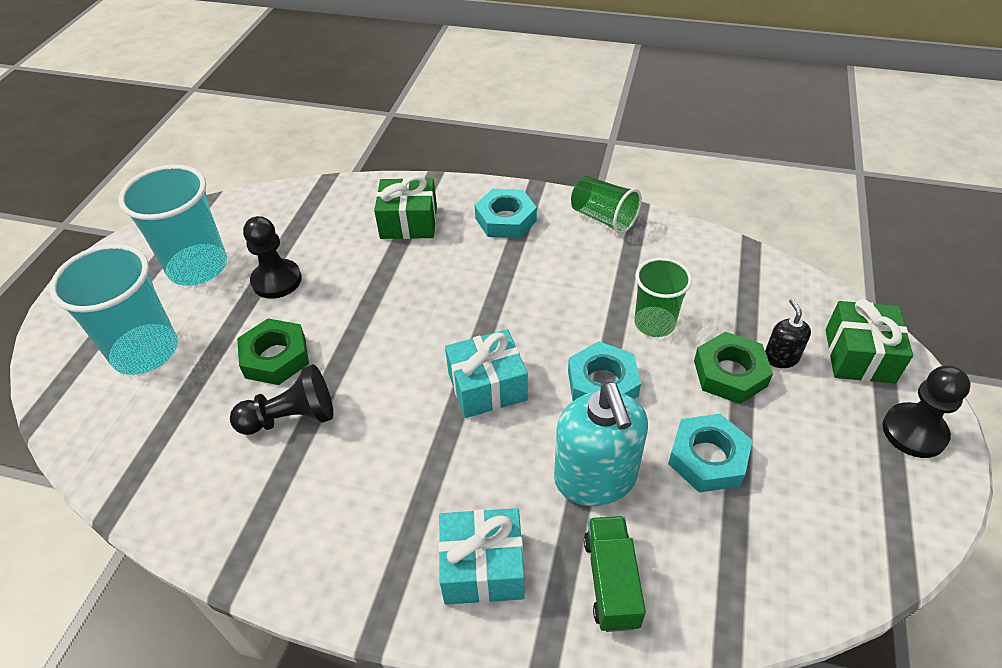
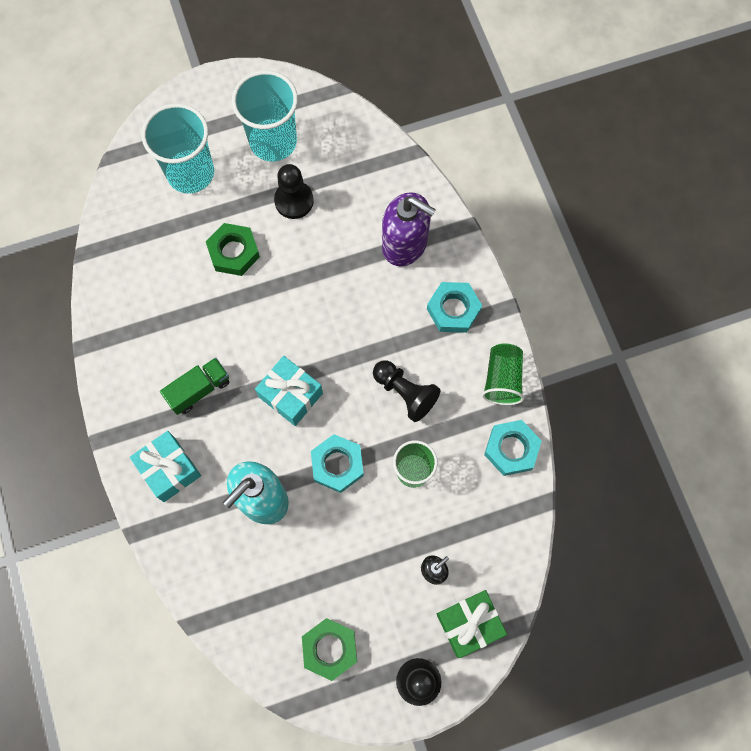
camera: 55 degrees right, 25 degrees up
(291, 417) = (198, 297): black pawn -> black pawn (405, 393)
(409, 222) = (405, 244): green gift -> purple soap dispenser
(611, 581) = (201, 542): green truck -> green truck (199, 390)
(708, 458) = (317, 558): turquoise nut -> turquoise nut (511, 449)
(730, 373) = (397, 543): green nut -> green nut (330, 649)

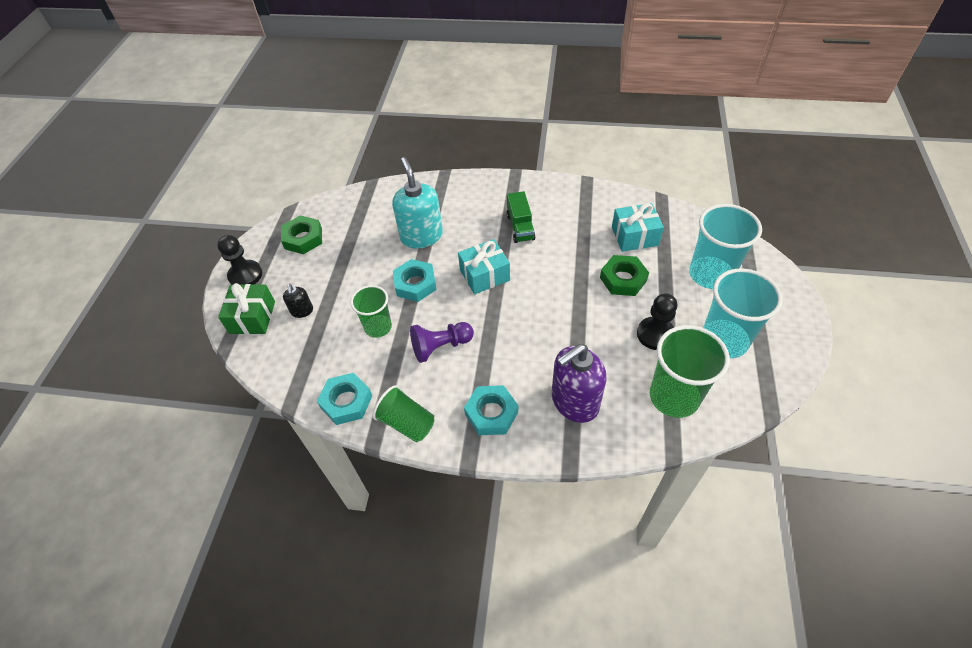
camera: 120 degrees right, 20 degrees down
(169, 469) = (474, 198): turquoise gift -> turquoise gift (634, 236)
(358, 166) = (674, 397): none -> green cup
(405, 393) = (440, 347): black pawn -> purple pawn

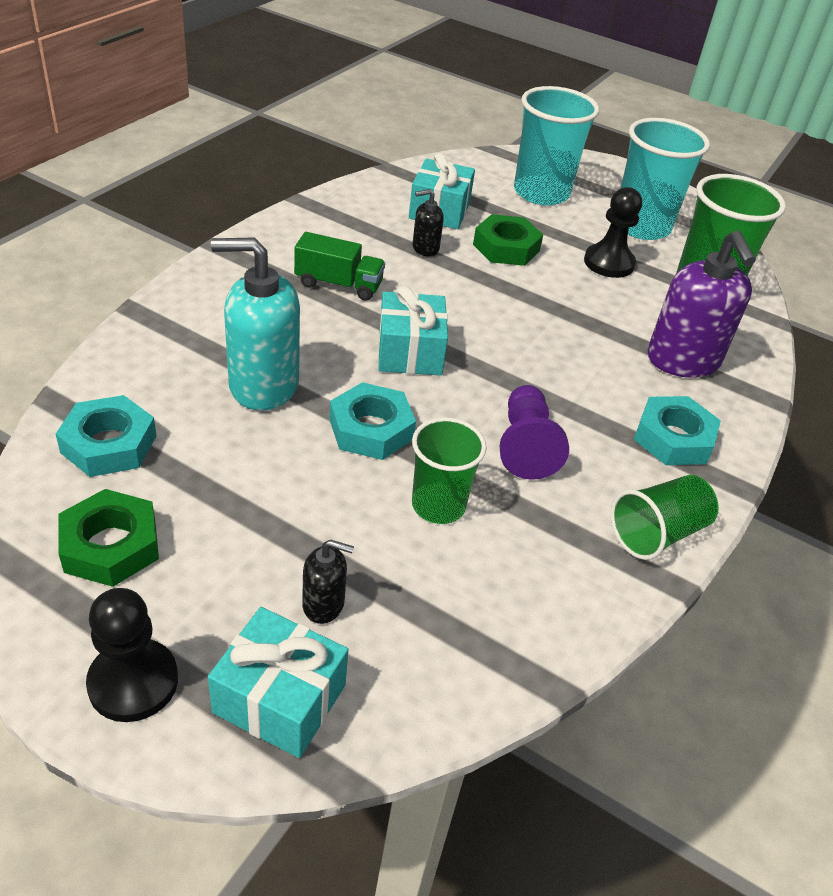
camera: 75 degrees left, 10 degrees down
(252, 317) = (280, 698): green gift -> turquoise gift
(346, 402) = (583, 598): turquoise nut -> turquoise nut (109, 444)
(586, 245) = (425, 248): none -> black soap dispenser

